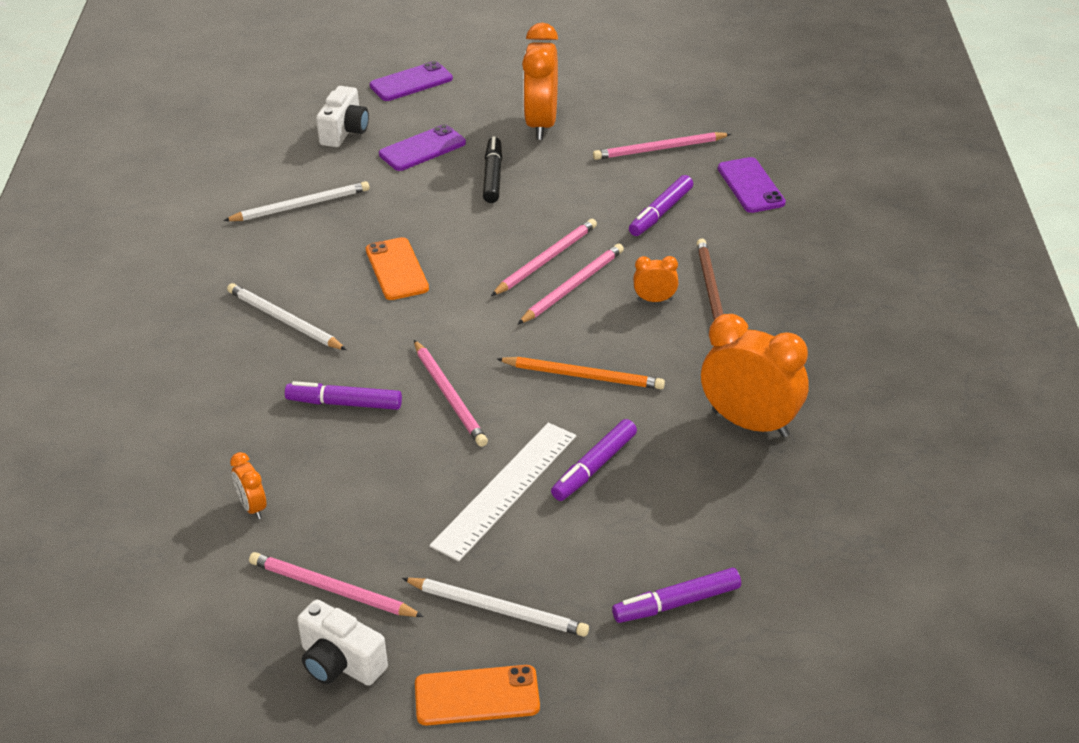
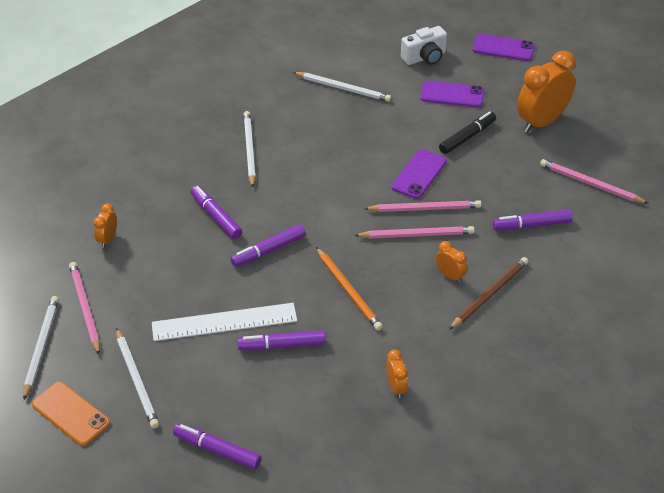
camera: 45 degrees right, 5 degrees up
(340, 663) = (41, 347): white camera -> white pencil
(396, 269) = (340, 159): orange phone -> none
(449, 396) = (268, 250): pink pencil -> purple marker
(750, 423) = (396, 387): orange clock -> orange clock, size x0.47
(751, 186) = (613, 246): purple phone -> purple phone (419, 174)

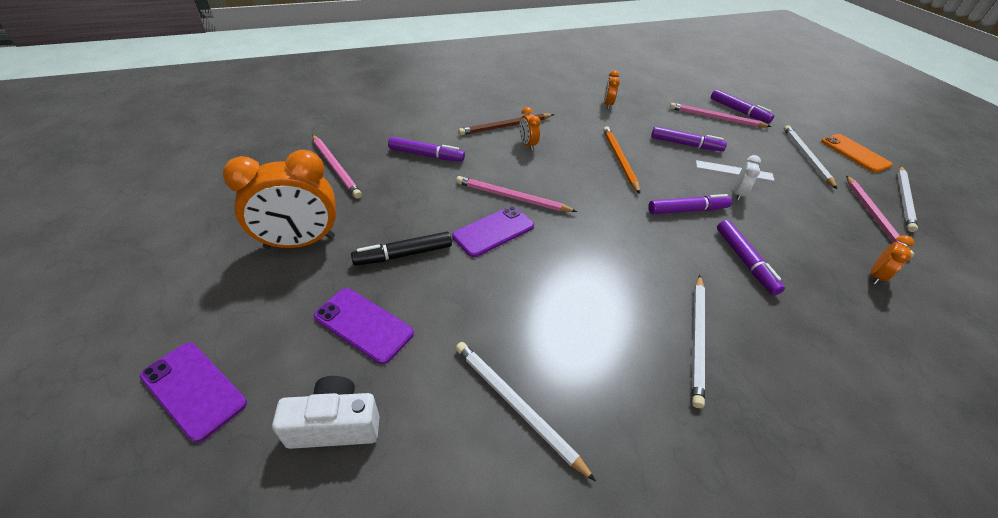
camera: 160 degrees left, 0 degrees up
(220, 289) = (738, 194): none -> white clock
(224, 322) = (734, 171): white ruler -> white ruler, size x0.59
(417, 235) = (535, 179): pink pencil -> pink pencil (715, 118)

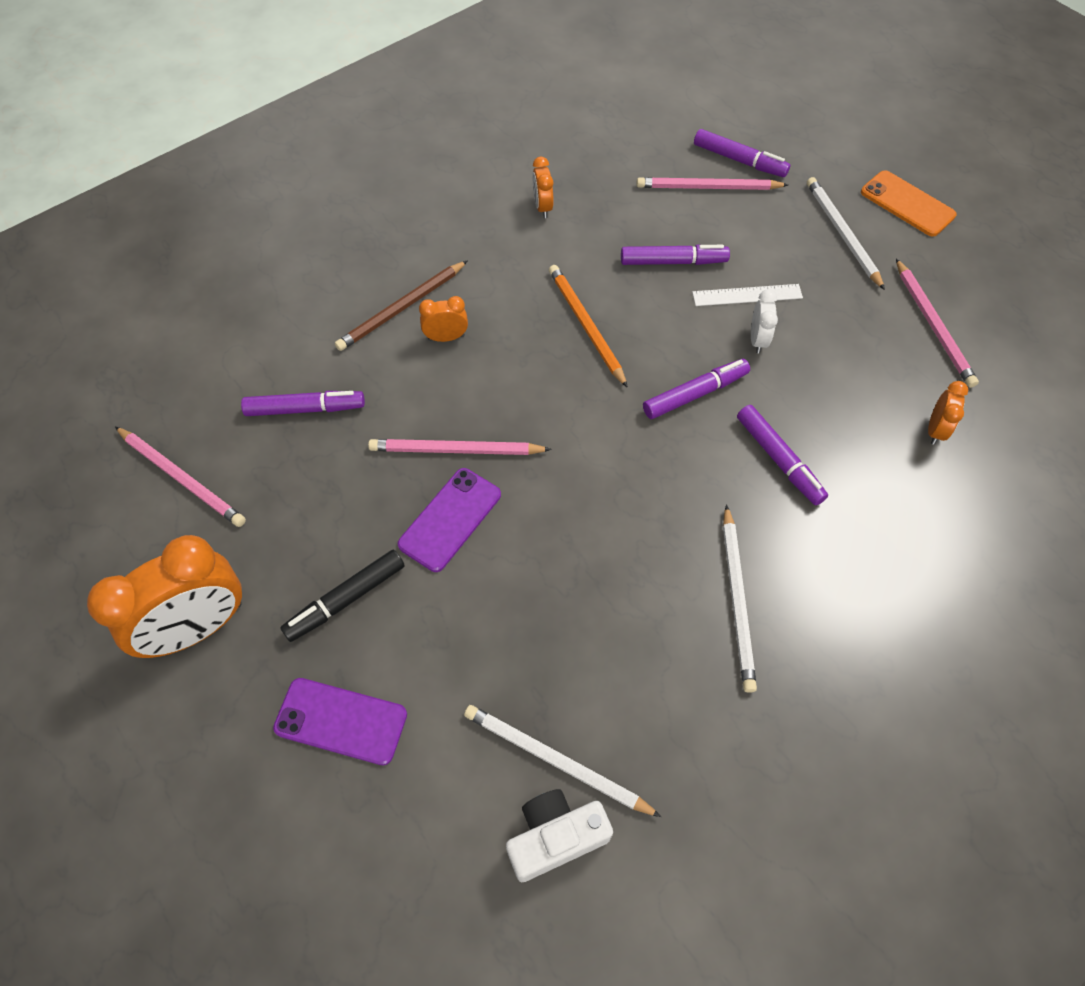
camera: 15 degrees left, 15 degrees up
(193, 390) = (182, 876): purple phone -> none
(335, 425) = (366, 856): white camera -> white camera (555, 837)
(527, 145) = (446, 337): orange clock -> orange clock turned 120 degrees clockwise
(904, 200) = (970, 279): white pencil -> none

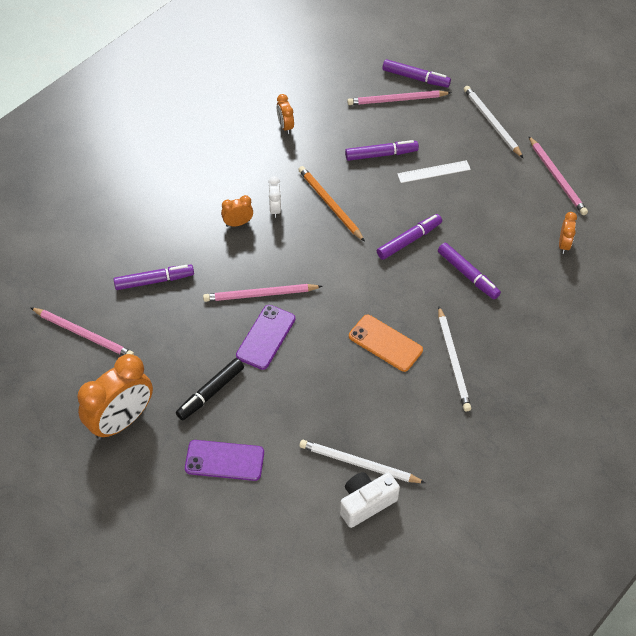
camera: 10 degrees left, 5 degrees down
(402, 308) = (203, 207): brown pencil -> none
(757, 340) = (444, 200): white clock -> white clock (275, 209)
(907, 204) = (533, 97): orange phone -> orange phone (385, 343)

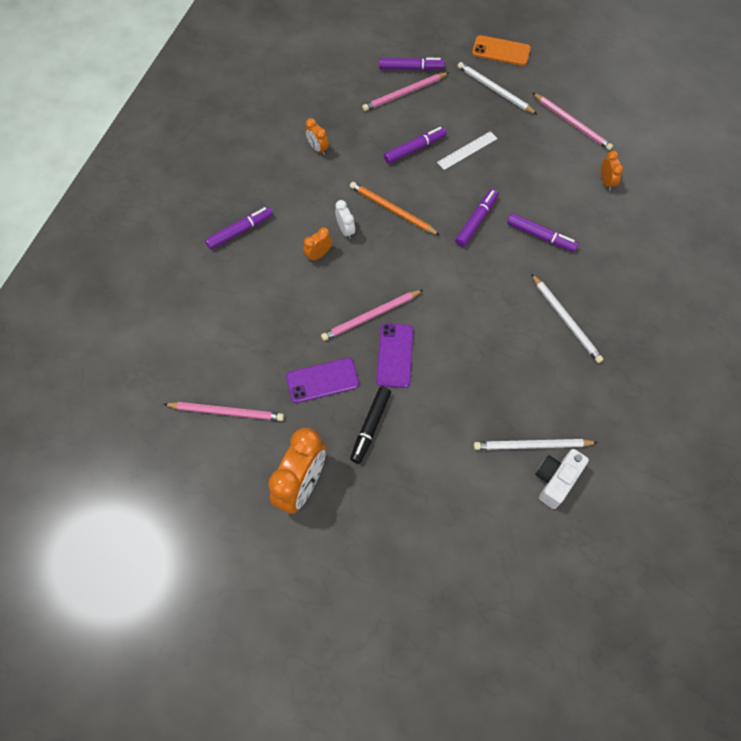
camera: 20 degrees left, 10 degrees up
(154, 281) = (268, 336): purple marker -> purple marker (240, 231)
(224, 460) = (414, 487): purple phone -> purple phone (322, 380)
(385, 343) = (501, 324): orange phone -> orange phone (501, 51)

